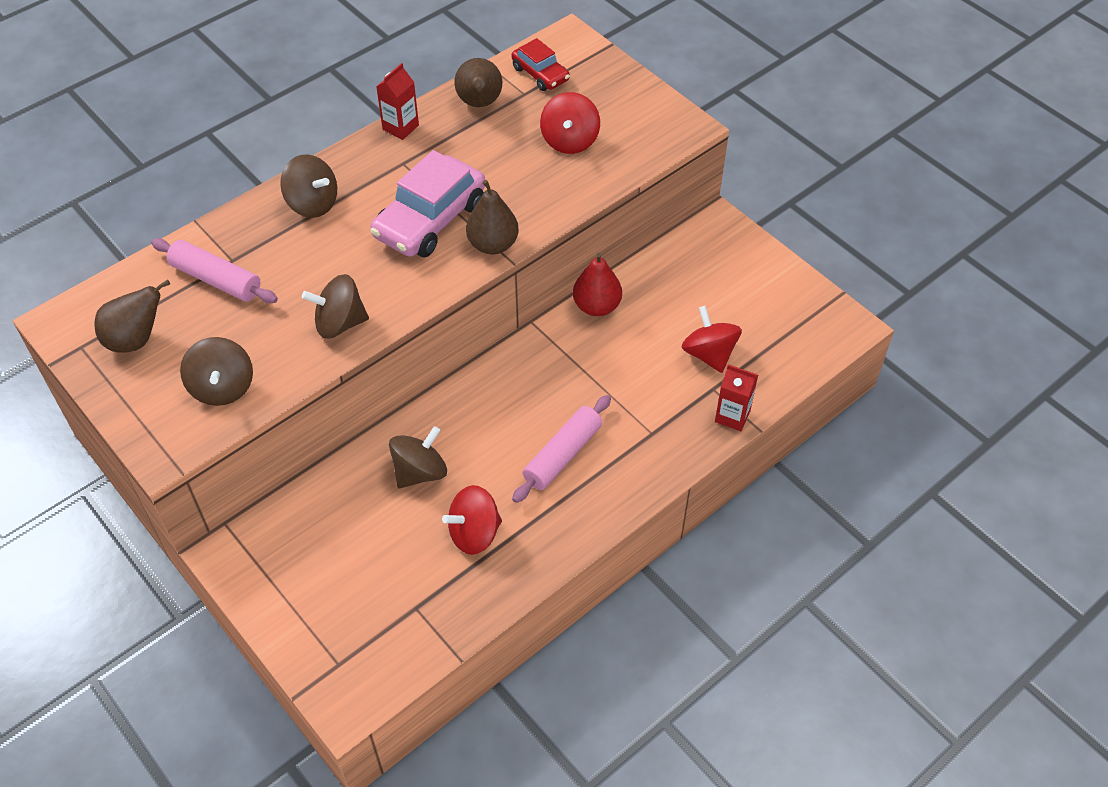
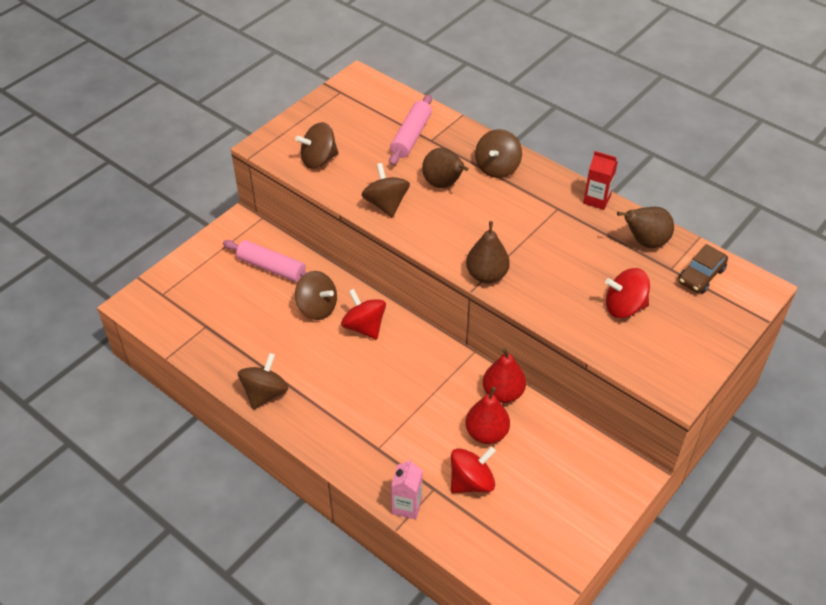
camera: 80 degrees right, 5 degrees down
(136, 340) = (350, 113): brown pear -> brown pear (443, 184)
(430, 220) = (502, 234): pink car -> none
(474, 533) = (268, 348): red spinning top -> red spinning top (364, 327)
(540, 74) = (701, 276): red car -> brown car
(549, 543) = (265, 393): none -> brown spinning top
(562, 455) = (346, 390): pink rolling pin -> pink rolling pin (271, 267)
(648, 330) = (486, 433): none -> red pear
(732, 416) = (407, 506): red carton -> pink carton

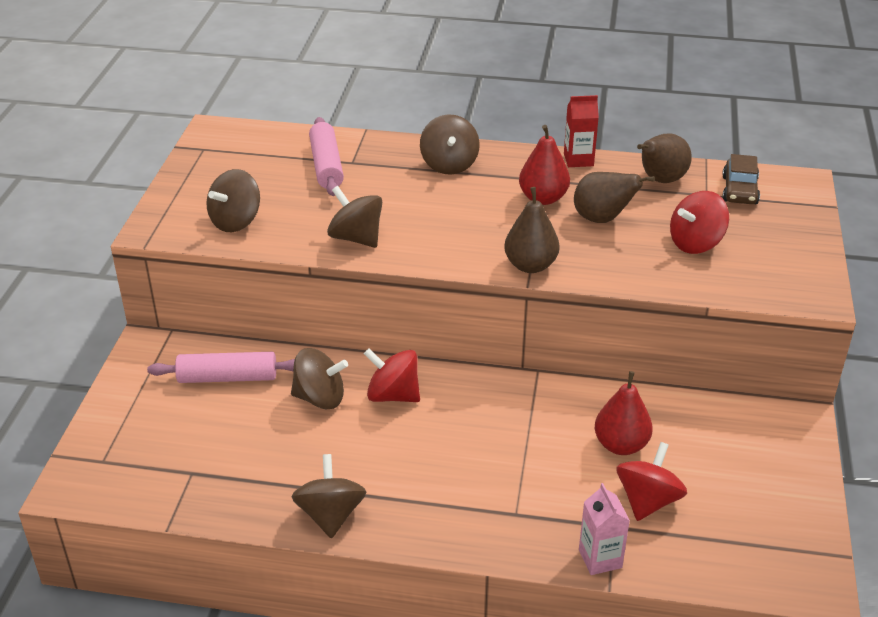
camera: 30 degrees left, 10 degrees down
(443, 184) = (404, 198): brown pear -> brown pear (602, 219)
(503, 393) = (603, 398): red pear -> red pear (543, 198)

